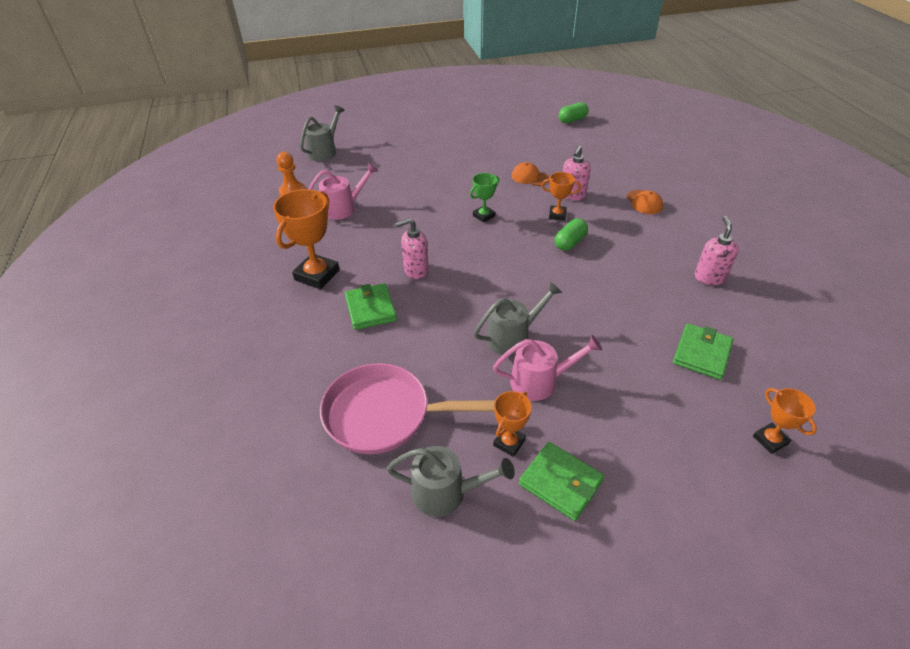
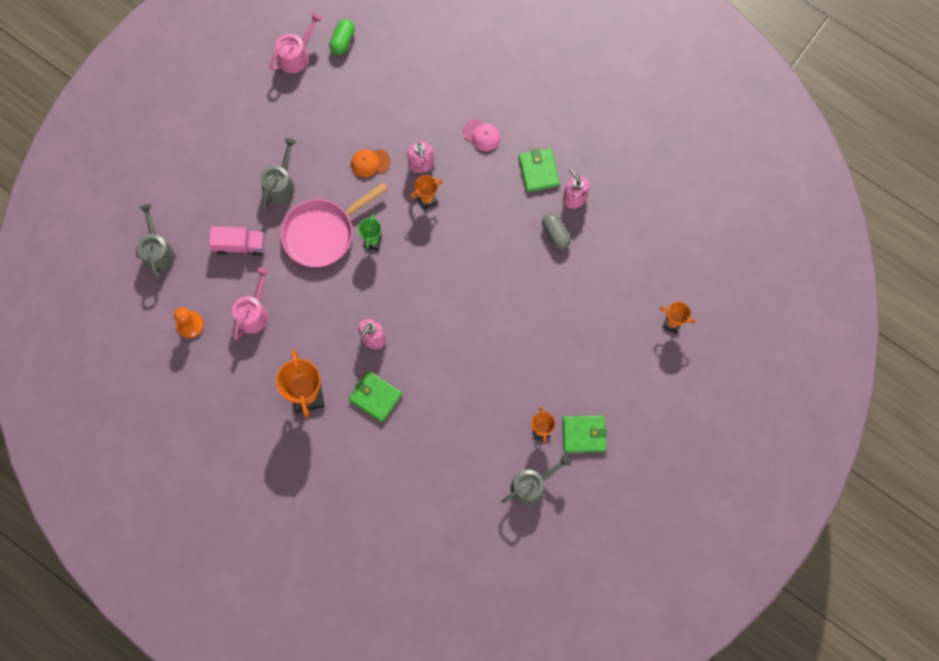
camera: 40 degrees left, 30 degrees up
(381, 172) = (240, 245): none -> pink truck
(384, 414) = (458, 466): pink pan -> pink pan (322, 233)
(512, 337) = (486, 351): grey watering can -> grey watering can (280, 184)
(539, 381) = (527, 375): pink watering can -> pink watering can (296, 55)
(570, 242) = (458, 227): green capsule -> none
(644, 202) = (481, 135): orange cap -> pink cap
(667, 292) = (555, 234): none -> grey capsule
(701, 354) = (605, 280): green wallet -> green wallet (538, 171)

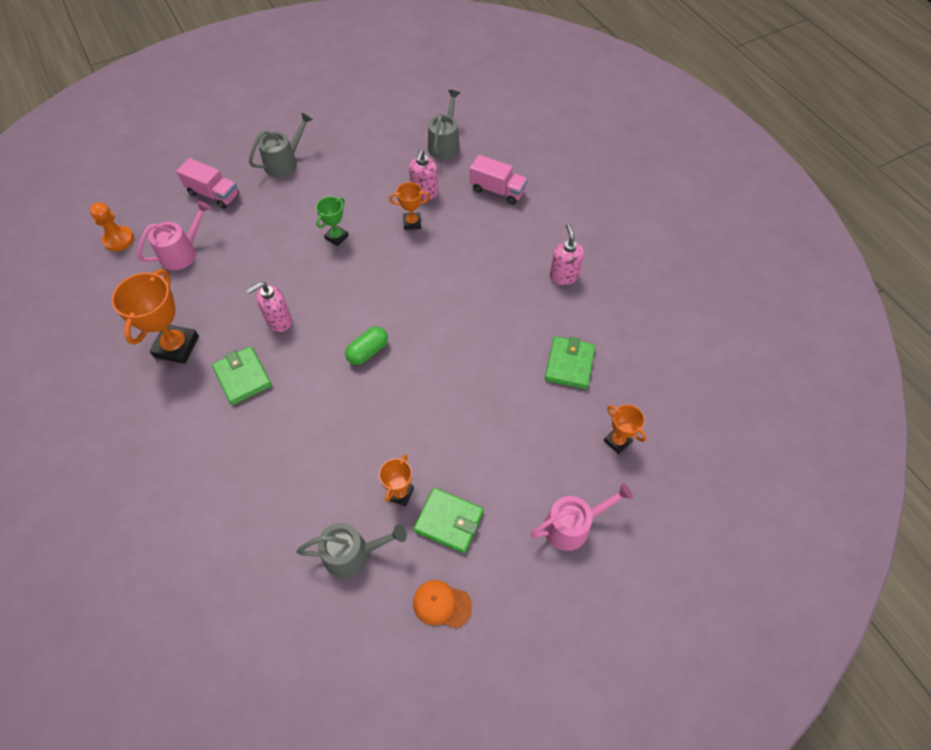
camera: 25 degrees right, 15 degrees down
(158, 252) = (139, 173): grey watering can -> grey watering can (445, 145)
(296, 55) = (366, 79): pink watering can -> pink watering can (572, 525)
(322, 233) = (294, 213): pink pan -> none
(343, 41) = (413, 82): green capsule -> green capsule (368, 351)
(370, 163) = (377, 175): orange cap -> orange cap (441, 604)
(481, 135) = (497, 190): pink cap -> pink truck
(538, 171) = (538, 239): green wallet -> green wallet (569, 364)
(555, 234) = (526, 300): grey capsule -> none

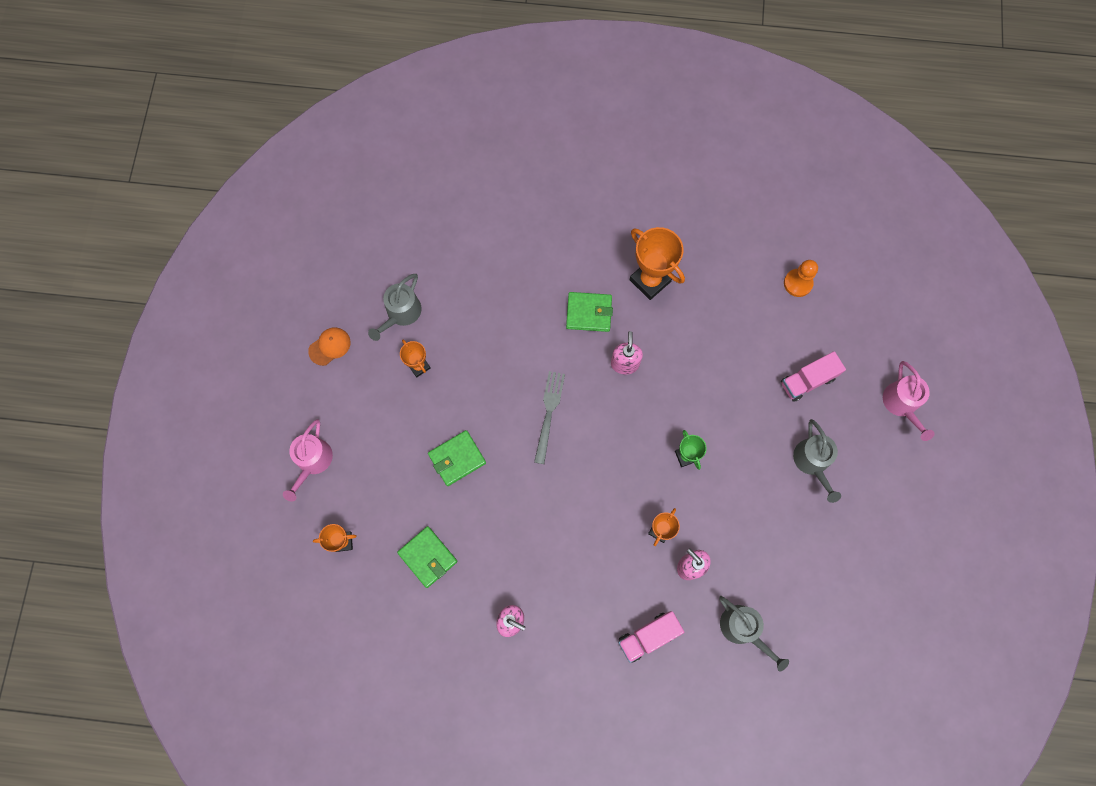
camera: 125 degrees right, 15 degrees up
(182, 253) = (749, 325): pink watering can -> pink watering can (901, 404)
(368, 351) = (549, 413): green capsule -> grey fork
(449, 521) = (376, 385): green wallet -> green wallet (457, 458)

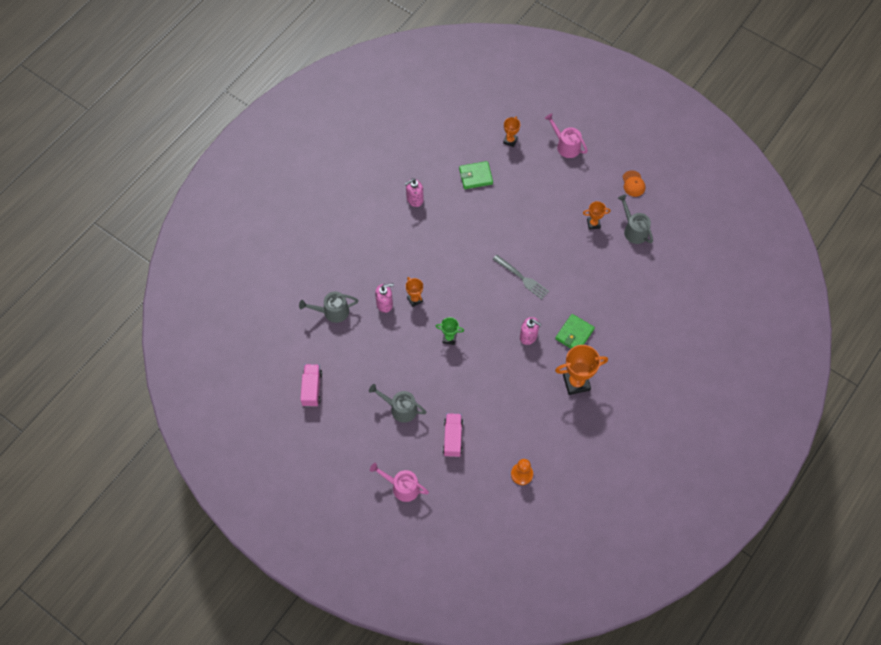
camera: 120 degrees right, 10 degrees down
(457, 458) = (523, 217): green wallet -> none
(648, 636) = (361, 261): pink truck -> pink truck (312, 388)

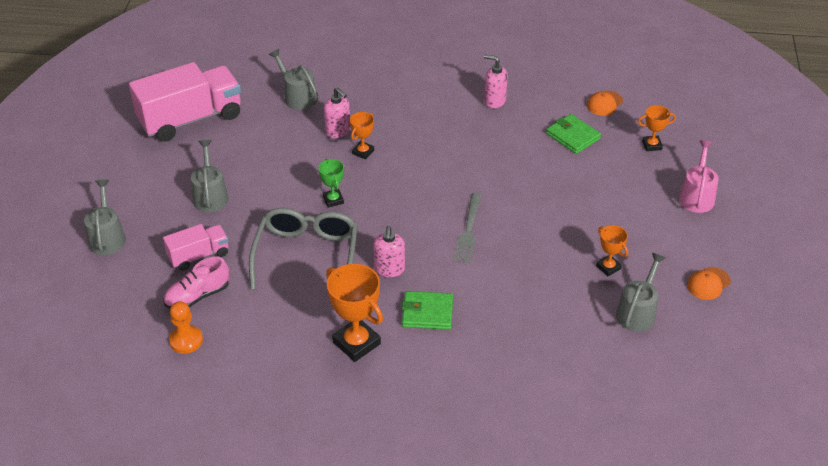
camera: 60 degrees right, 20 degrees down
(312, 388) = (190, 119): pink truck -> pink truck, size x1.91
(402, 487) = (107, 237): pink watering can -> grey watering can
(457, 141) = (604, 103): none -> orange cap
(488, 453) = (197, 296): none -> pink shoe
(490, 376) = (306, 256): none -> grey glasses

